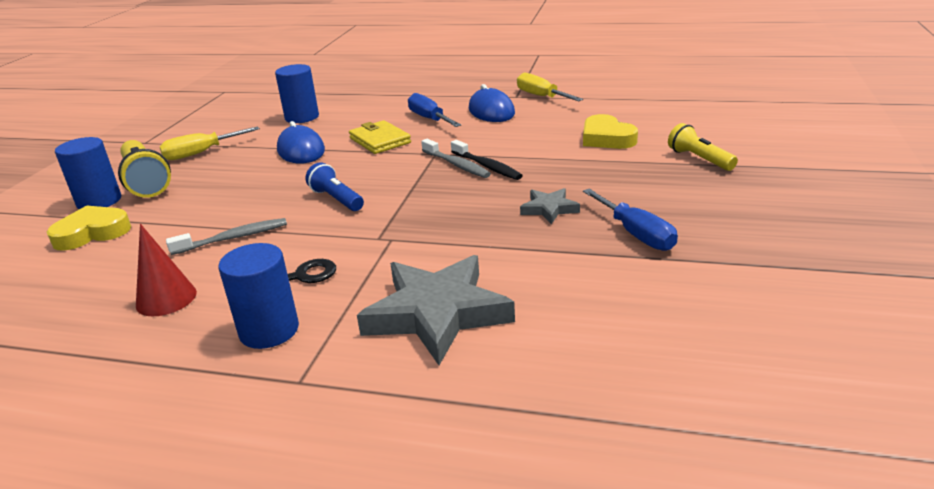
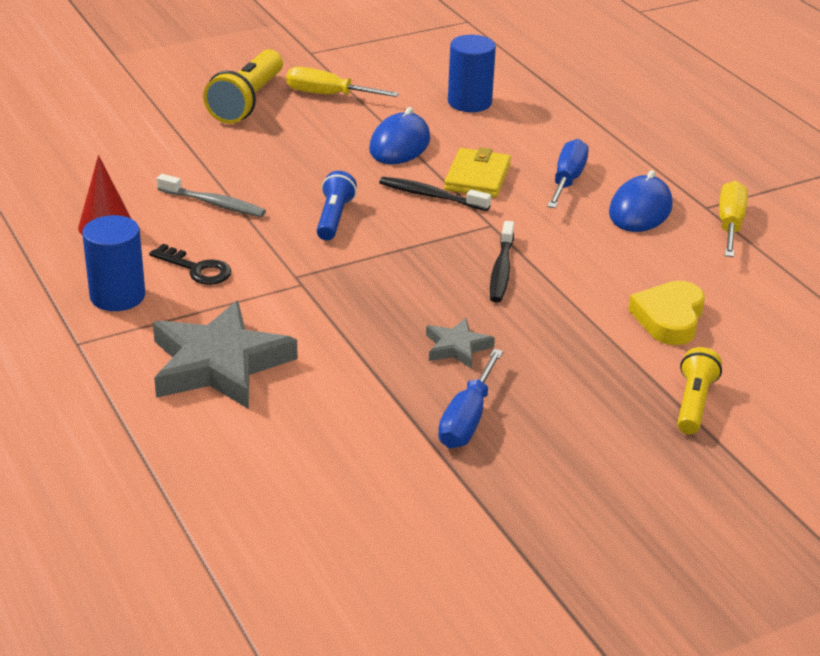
camera: 45 degrees right, 5 degrees up
(92, 233) = (147, 133): yellow heart -> none
(99, 201) = (192, 102): blue cylinder -> none
(372, 160) = (431, 196): none -> black toothbrush
(456, 165) = (482, 250): grey toothbrush -> none

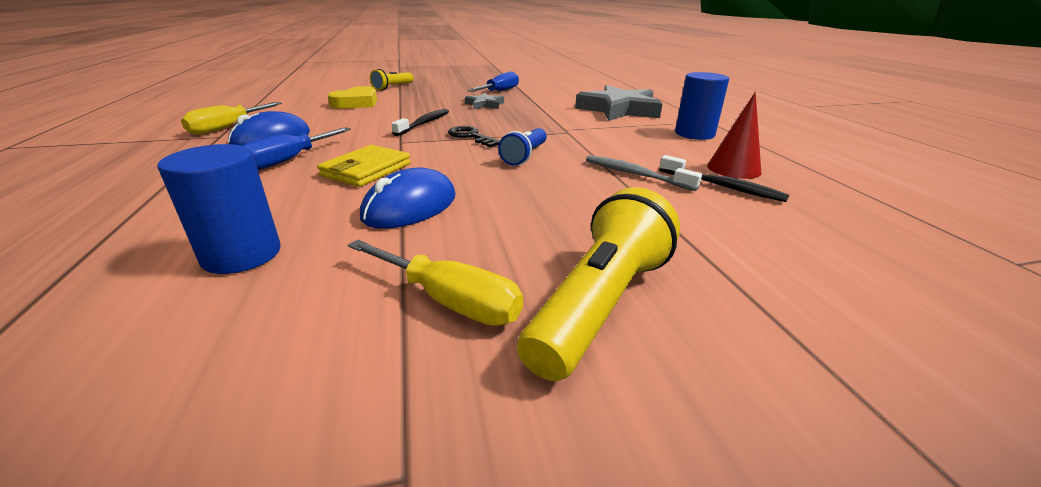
camera: 165 degrees left, 5 degrees down
(196, 269) = (641, 140): black key -> black key (471, 137)
(431, 196) = (427, 161): black toothbrush -> black toothbrush (722, 186)

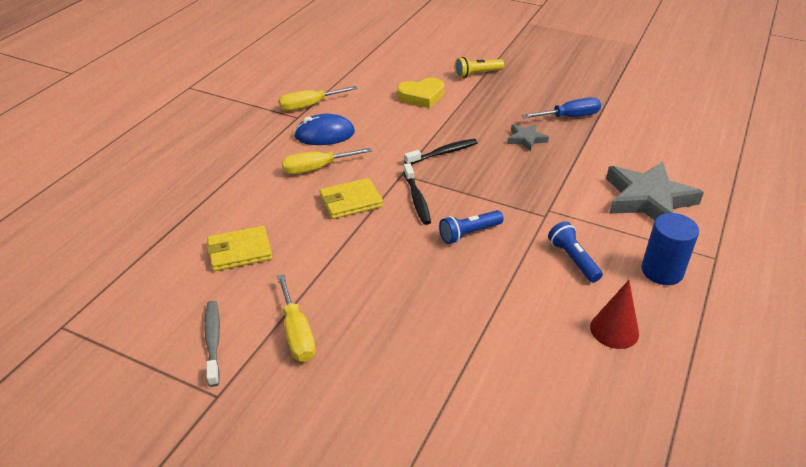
camera: 40 degrees right, 10 degrees up
(242, 255) = (240, 251): blue cylinder -> yellow wallet
(288, 160) = (316, 168): blue screwdriver -> yellow screwdriver
(410, 206) = (342, 253): blue mouse -> none
(471, 137) = (458, 189): black key -> none
(601, 304) = (357, 377): yellow flashlight -> none
(631, 145) = (573, 259): none -> blue flashlight
(635, 174) = (521, 295): grey toothbrush -> grey toothbrush (213, 341)
(722, 186) = (568, 342): black toothbrush -> black toothbrush (417, 199)

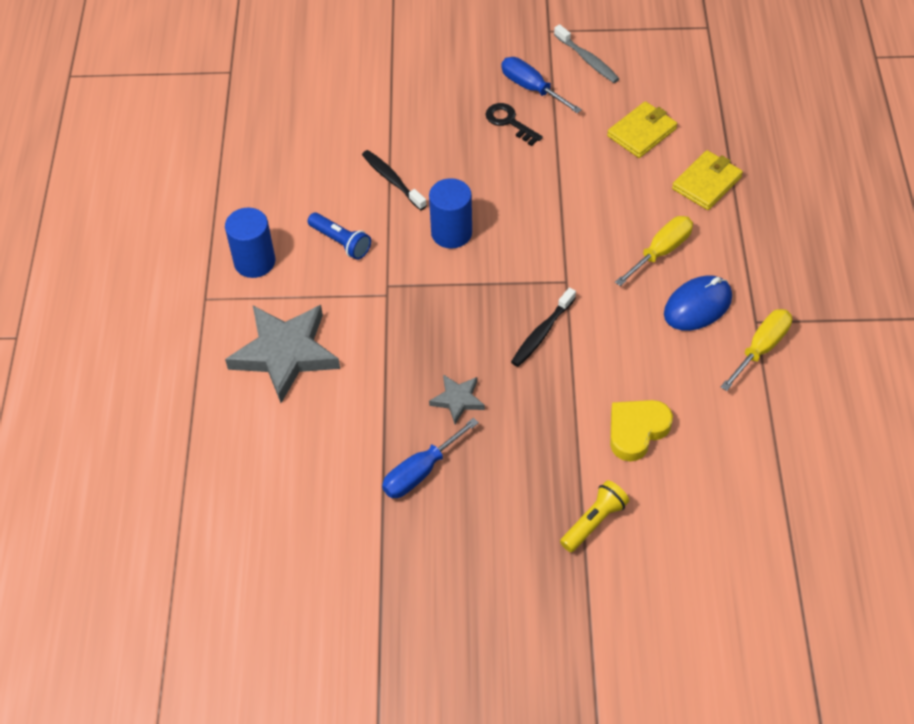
camera: 155 degrees right, 15 degrees up
(297, 333) = (531, 88): yellow screwdriver -> blue screwdriver
(348, 307) = (509, 122): none -> black key
(351, 201) = (590, 224): yellow wallet -> yellow wallet (706, 183)
(417, 199) = (527, 253): black toothbrush -> black toothbrush (392, 180)
(469, 233) = (451, 233): blue flashlight -> blue cylinder
(614, 330) = (284, 186): red cone -> none

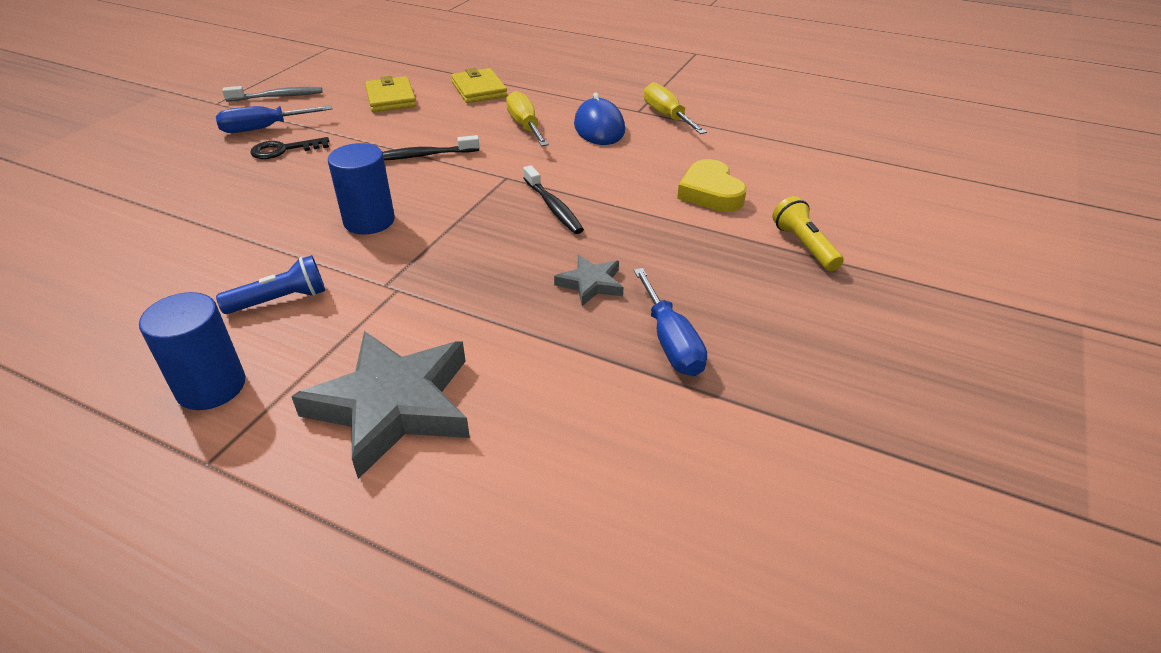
camera: 65 degrees left, 15 degrees down
(392, 180) = (248, 236): black toothbrush -> black toothbrush (423, 155)

